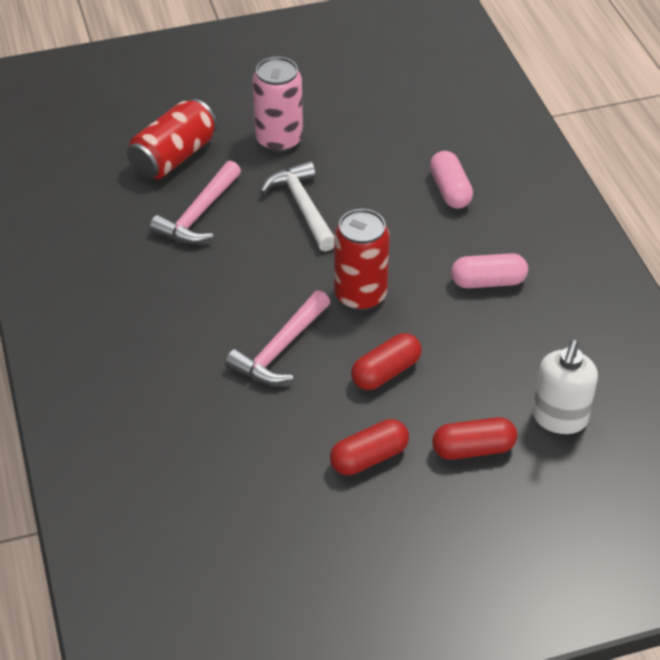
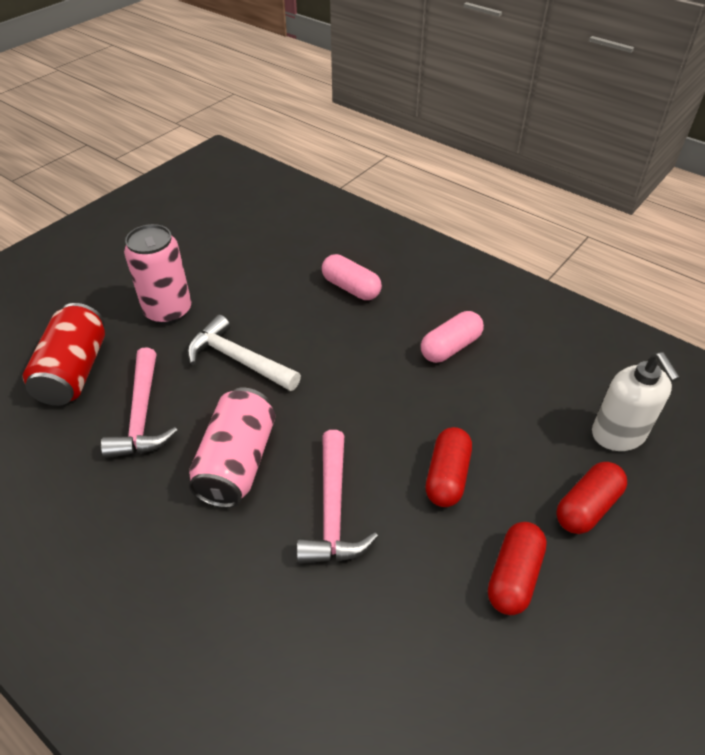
camera: 35 degrees left, 0 degrees up
(240, 282) = (237, 462): none -> pink can
(360, 295) = (359, 414): red can -> none

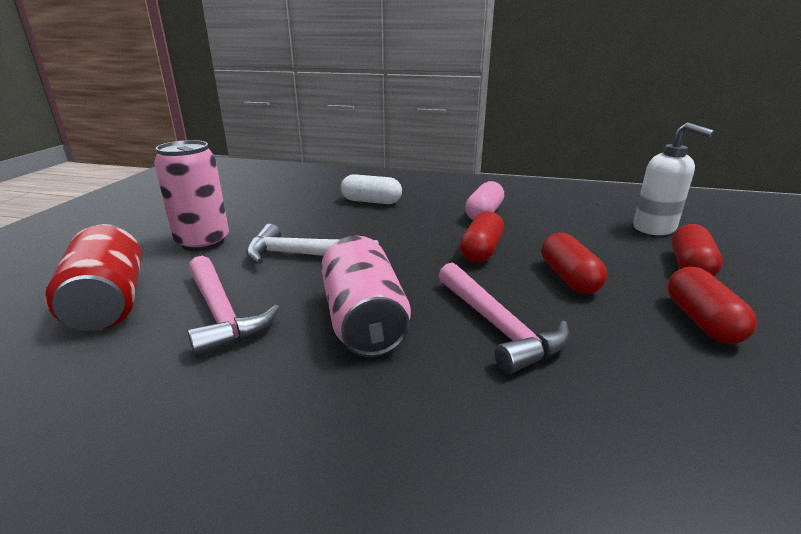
camera: 25 degrees left, 20 degrees down
(351, 288) = (371, 201): pink capsule -> white capsule
(398, 408) = (481, 251): none -> red capsule

